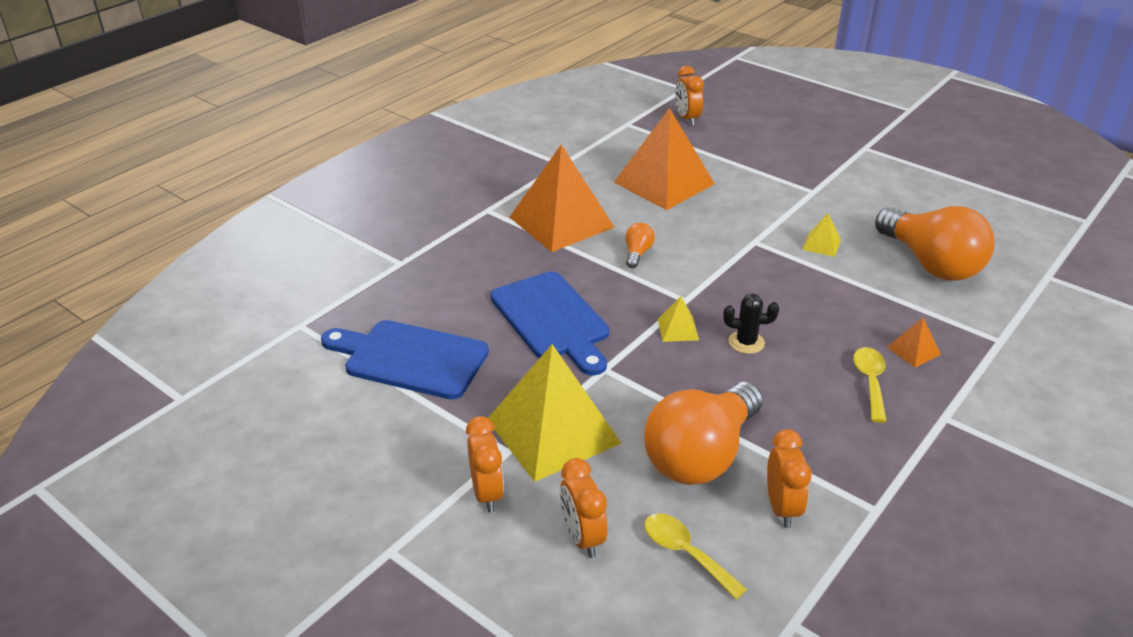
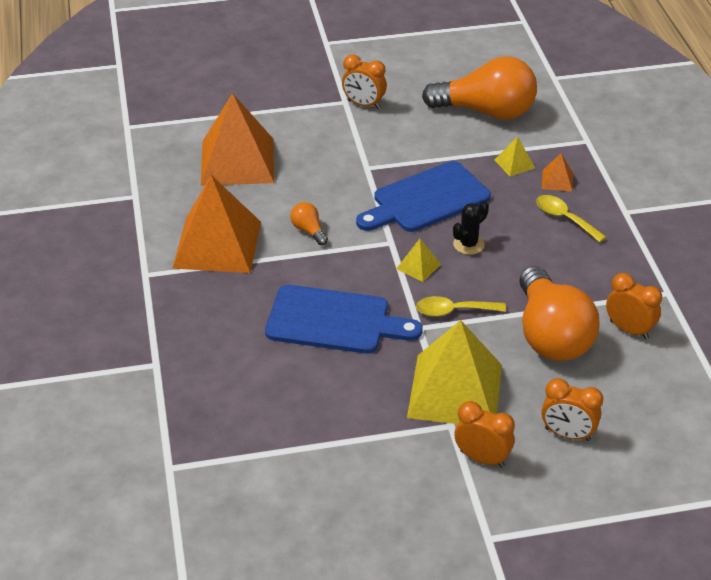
camera: 50 degrees left, 5 degrees up
(410, 358) = (291, 422): blue cutting board -> blue cutting board (426, 199)
(685, 553) = (624, 395): yellow spoon -> yellow spoon (453, 311)
(687, 119) = (166, 93): orange clock -> orange clock (364, 104)
(821, 244) = (409, 141): yellow pyramid -> yellow pyramid (514, 164)

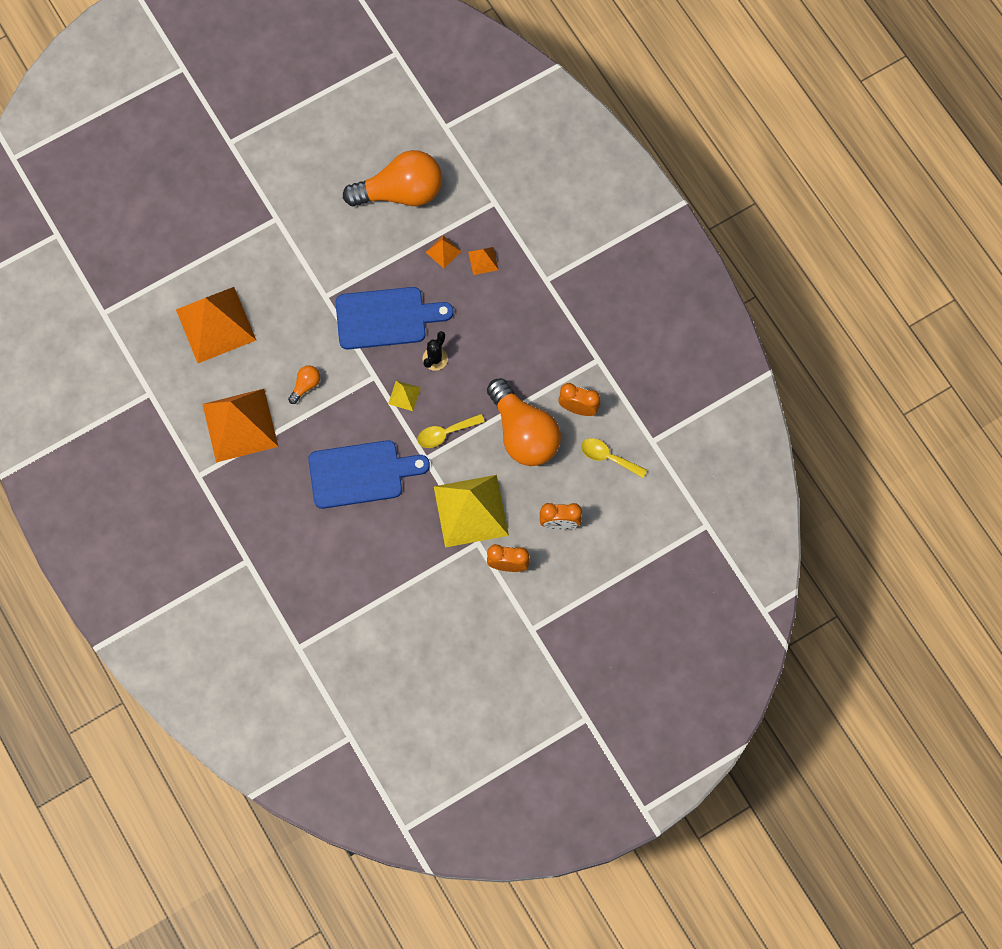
camera: 20 degrees left, 30 degrees up
(309, 231) = (305, 385): orange light bulb -> orange light bulb turned 90 degrees clockwise
(364, 104) = (294, 217): orange clock -> none
(426, 199) = (386, 318): blue cutting board -> blue cutting board turned 135 degrees counterclockwise
(514, 164) = (443, 251): yellow pyramid -> orange pyramid
(564, 218) = (500, 304): yellow spoon -> yellow spoon (608, 457)

